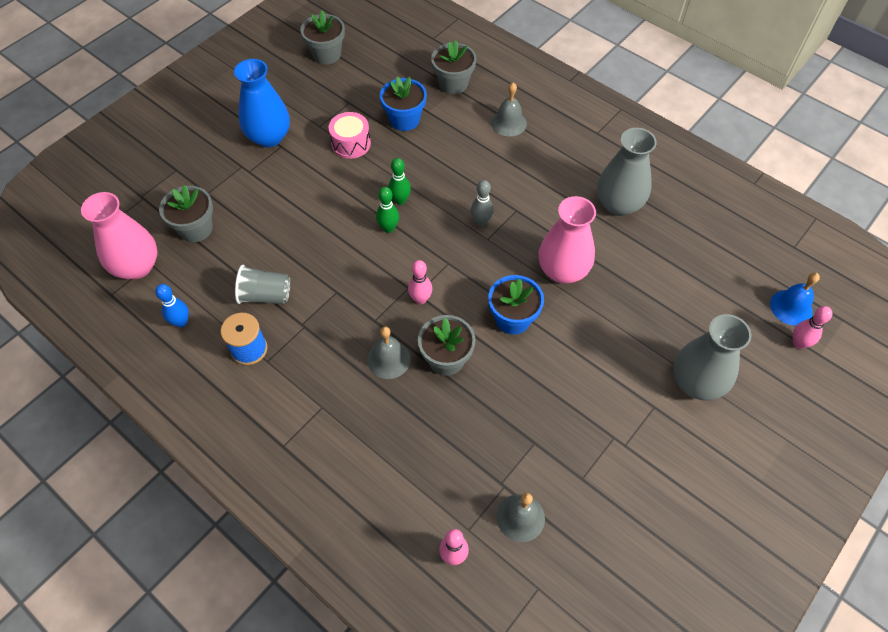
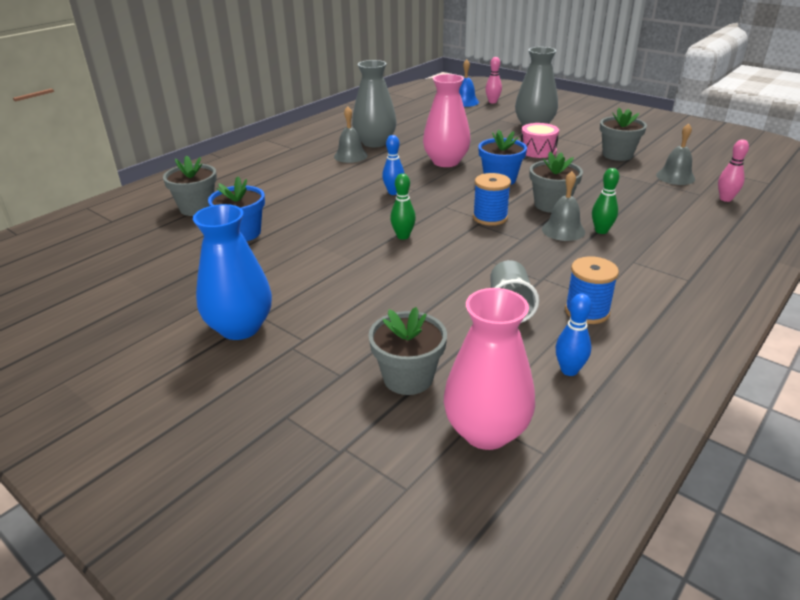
camera: 90 degrees left, 25 degrees down
(326, 54) = (91, 292): grey flower pot -> grey flower pot (617, 155)
(351, 143) = (271, 264): pink drum -> pink drum (538, 150)
(400, 200) = (364, 231): green bowling pin -> green bowling pin (601, 231)
(420, 299) = (490, 217): pink bowling pin -> blue spool
(481, 222) = (393, 192): grey bowling pin -> blue bowling pin
(509, 123) = (267, 181): grey bell -> grey bell (350, 156)

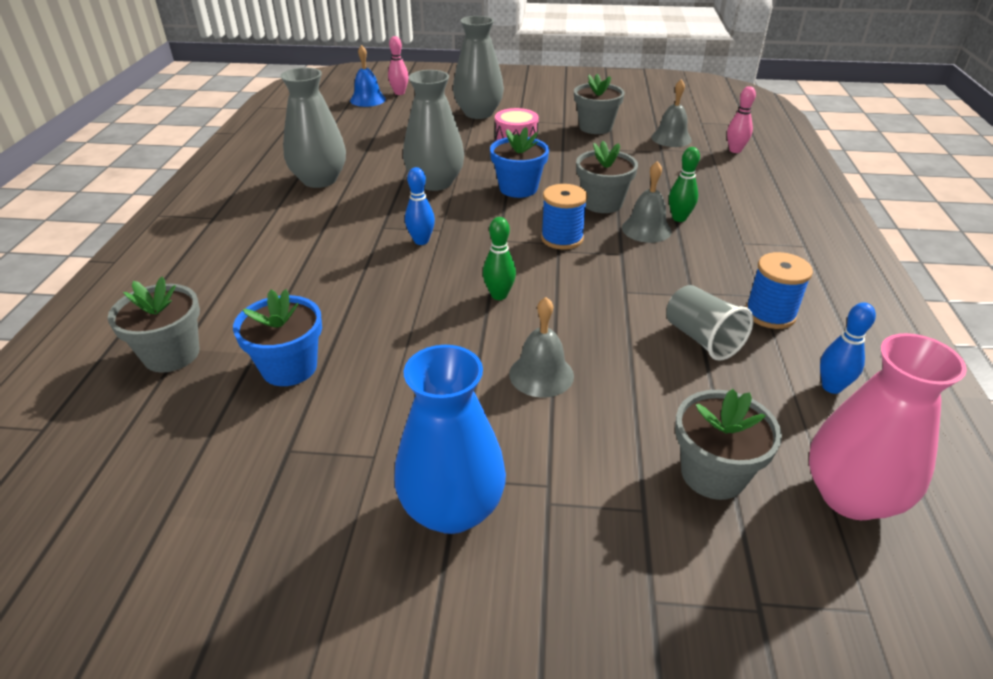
camera: 35 degrees left, 5 degrees up
(350, 156) = (309, 207): grey bell -> grey bell (541, 374)
(446, 162) = (435, 183): pink vase -> grey vase

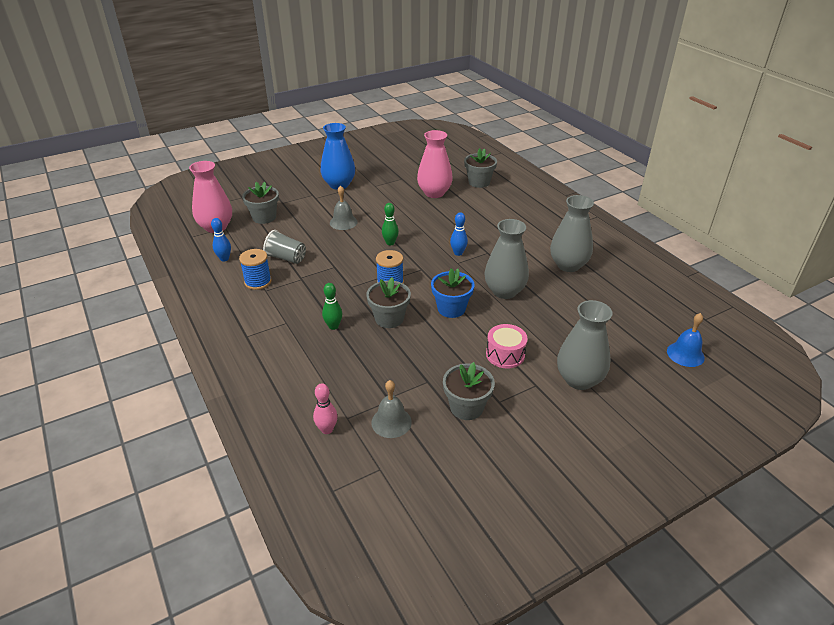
camera: 145 degrees right, 0 degrees up
(289, 367) = (434, 193): blue flower pot -> pink vase
(399, 93) = (681, 377): pink bowling pin -> none
(646, 229) = (348, 309): grey bell -> none

